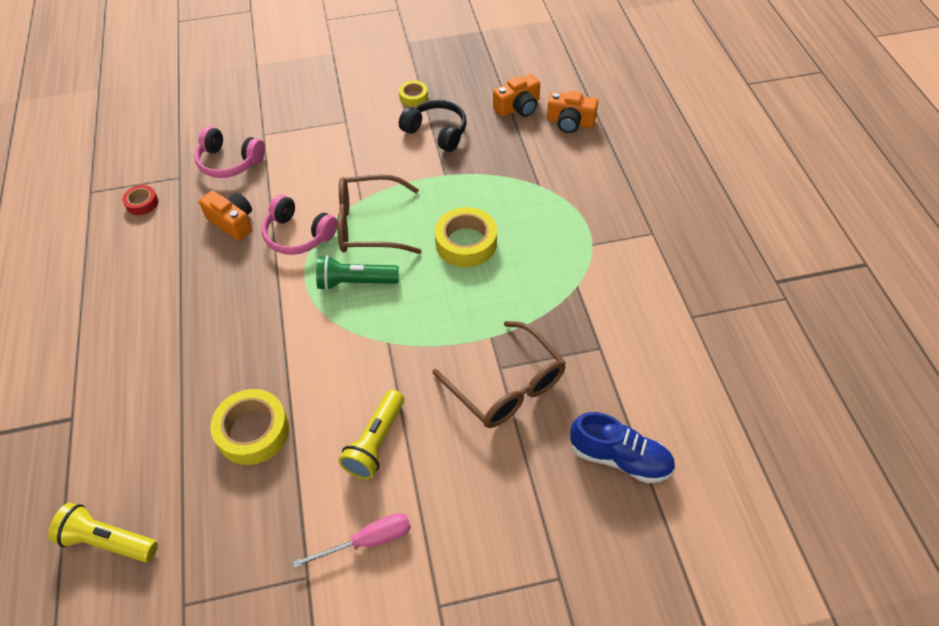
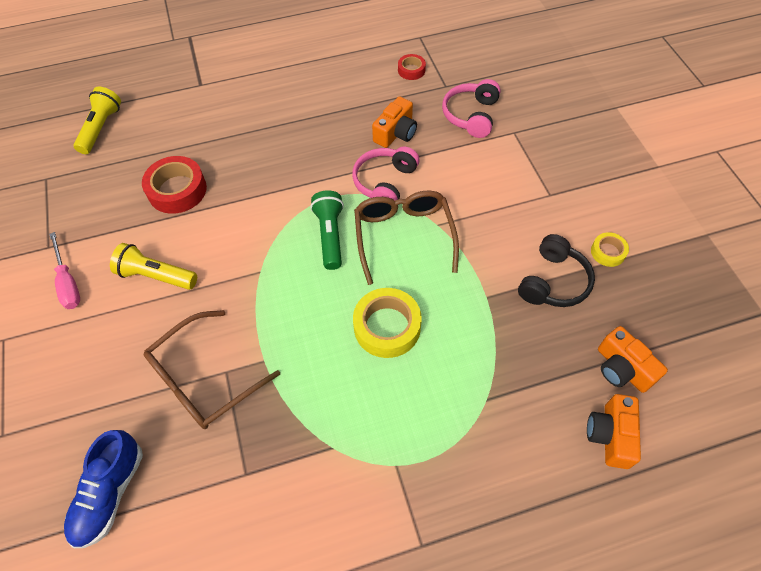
camera: 85 degrees right, 5 degrees up
(253, 431) = (177, 190): yellow tape -> red tape

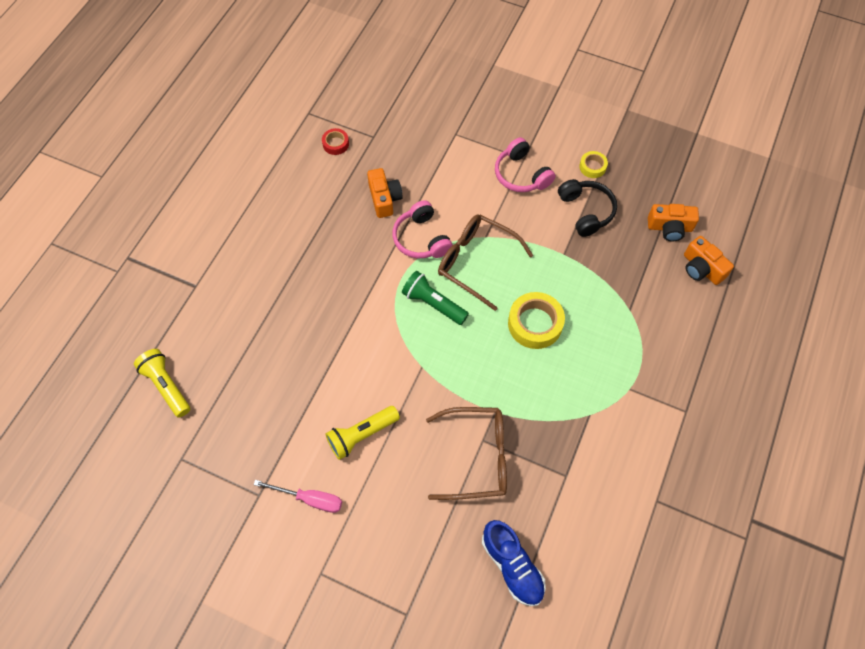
camera: 50 degrees left, 5 degrees up
(177, 190) = (293, 372): red tape -> none
(204, 379) = (477, 457): brown glasses -> brown glasses turned 90 degrees counterclockwise
(471, 115) = (416, 144): pink headphones -> pink headphones (521, 174)

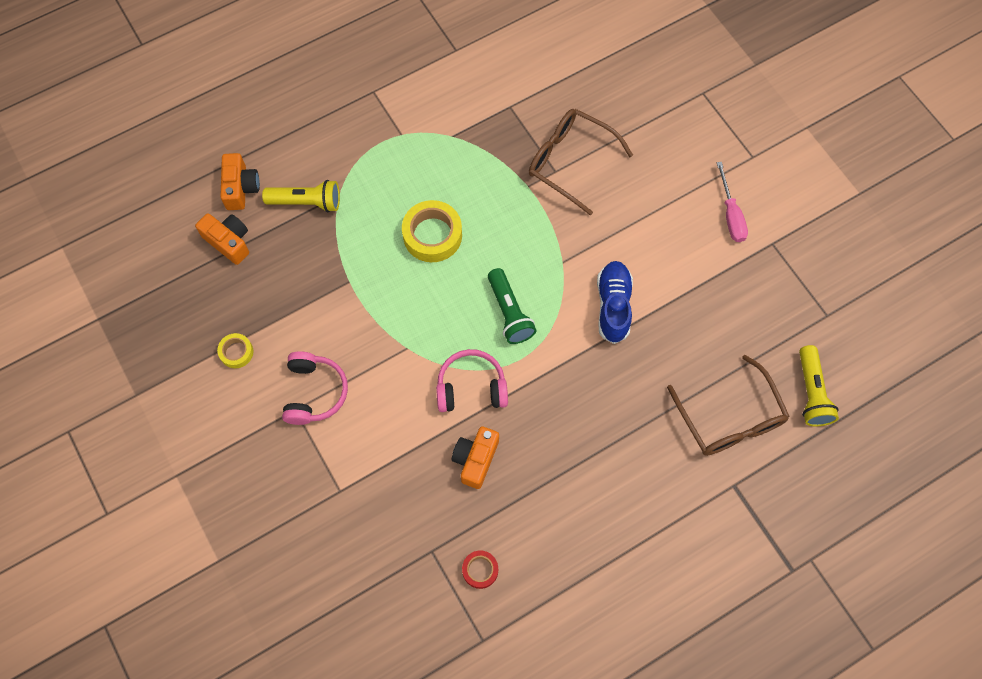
camera: 145 degrees left, 5 degrees up
(309, 499) = (730, 214): pink screwdriver -> pink screwdriver turned 150 degrees counterclockwise
(361, 435) = (655, 237): yellow flashlight -> yellow flashlight (307, 202)
(421, 239) = (471, 387): pink headphones -> pink headphones turned 105 degrees counterclockwise
(476, 262) = (437, 327): brown glasses -> brown glasses (730, 418)
(512, 566) = (601, 75): blue shoe -> blue shoe (613, 306)
(586, 211) = (288, 309): black headphones -> none

